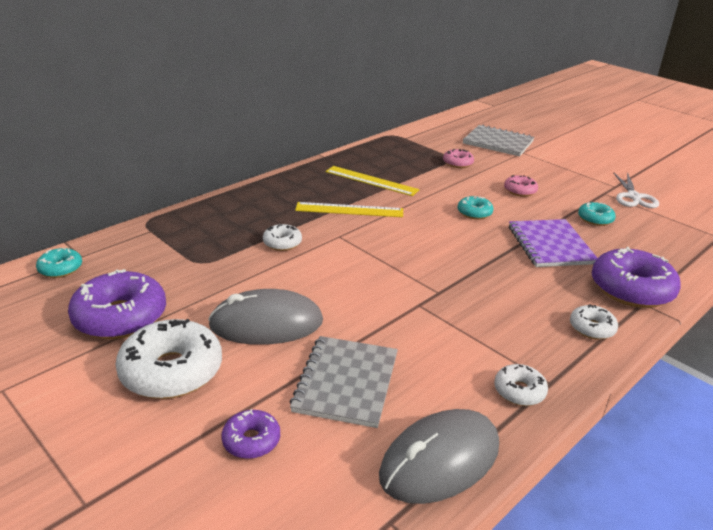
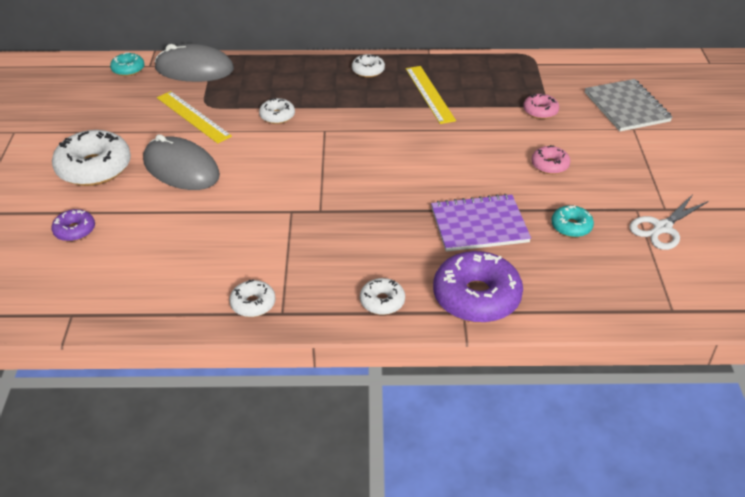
camera: 45 degrees right, 10 degrees up
(120, 317) = (115, 119): purple donut -> none
(299, 183) = (368, 71): none -> white donut
(346, 382) = (166, 231): grey notebook -> none
(349, 210) = (367, 112): yellow ruler -> yellow ruler (193, 117)
(440, 460) = (142, 306): grey mouse -> grey mouse (194, 69)
(474, 213) = (466, 164): turquoise donut -> none
(550, 245) = (479, 225): purple notebook -> purple notebook turned 45 degrees clockwise

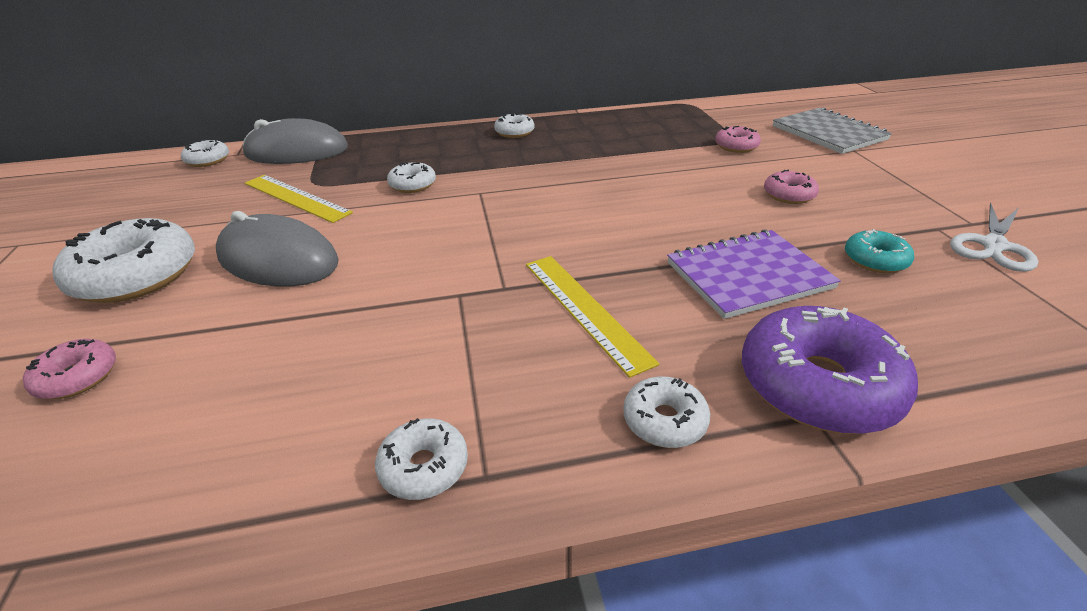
camera: 10 degrees left, 5 degrees down
(75, 230) = (77, 377): purple donut -> pink donut
(128, 69) = (208, 160): turquoise donut -> white donut
(430, 94) = (597, 145): yellow ruler -> yellow ruler (585, 309)

